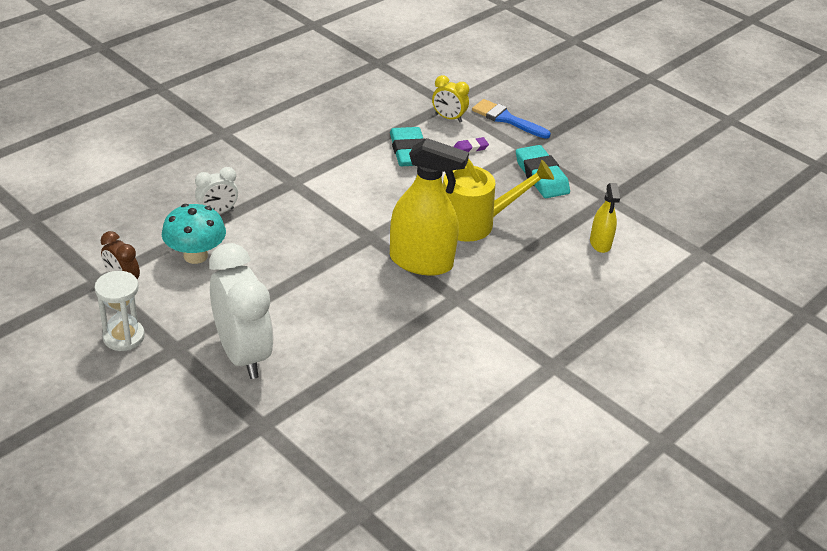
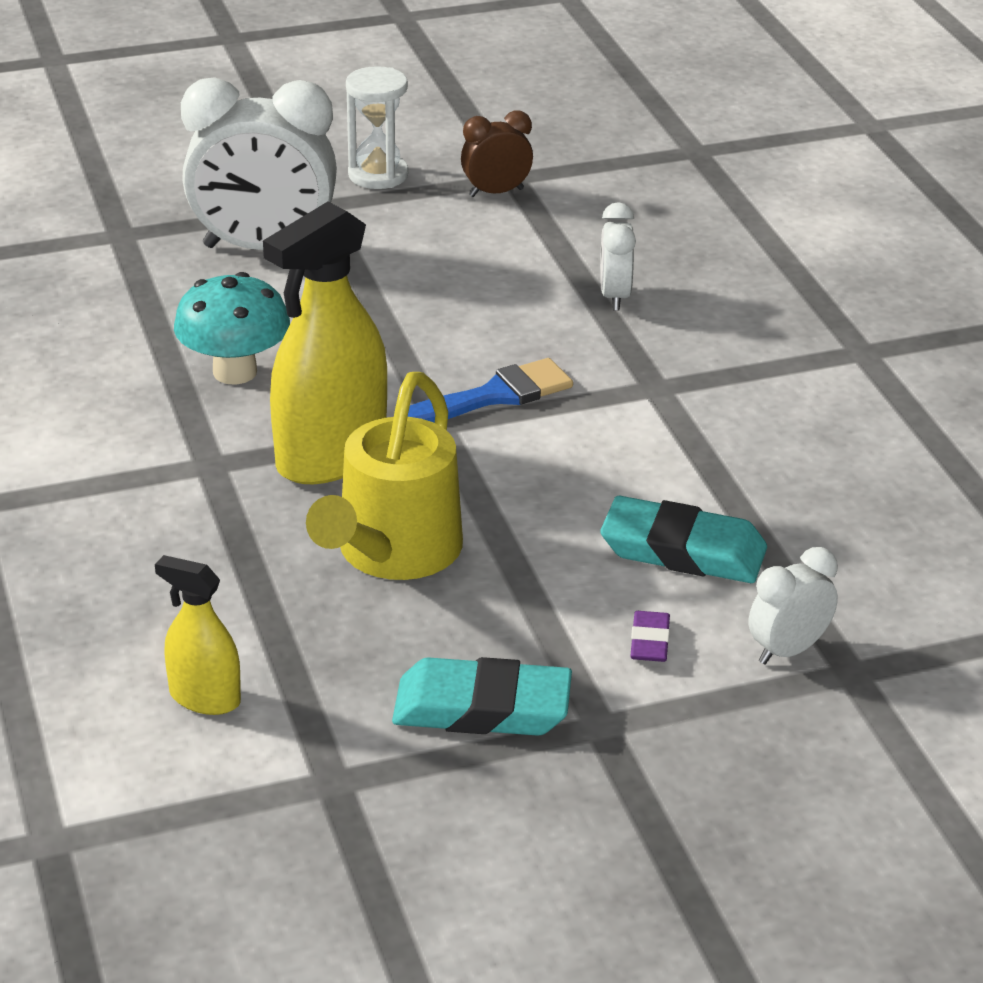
camera: 120 degrees right, 5 degrees down
(195, 256) = (513, 256): turquoise mushroom -> turquoise mushroom (235, 372)
(448, 118) = (788, 650): yellow clock -> white clock
(506, 119) = (740, 744): blue brush -> blue brush (493, 396)

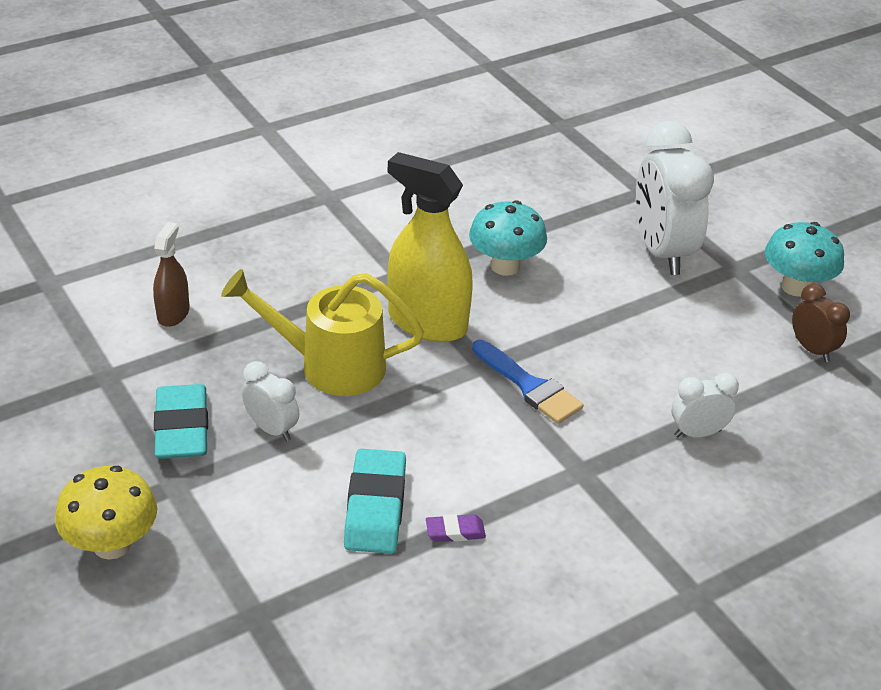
camera: 75 degrees right, 5 degrees up
(205, 698) = (173, 313): yellow spray bottle -> brown spray bottle
(378, 175) = (795, 287): white hourglass -> turquoise mushroom
(650, 641) = (266, 500): purple eraser -> purple eraser (455, 531)
(705, 793) = (112, 544): none -> yellow mushroom
(788, 650) = (271, 576): white clock -> white clock (272, 429)

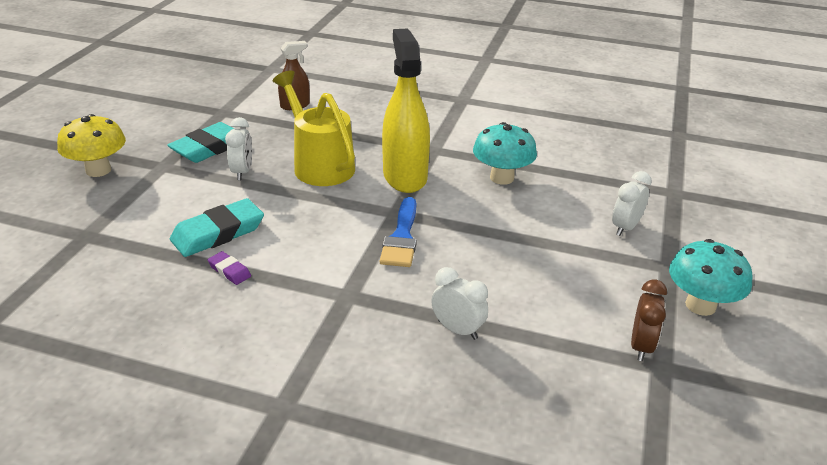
camera: 50 degrees right, 5 degrees down
(661, 252) = (625, 227): white clock -> white clock, size x0.50

